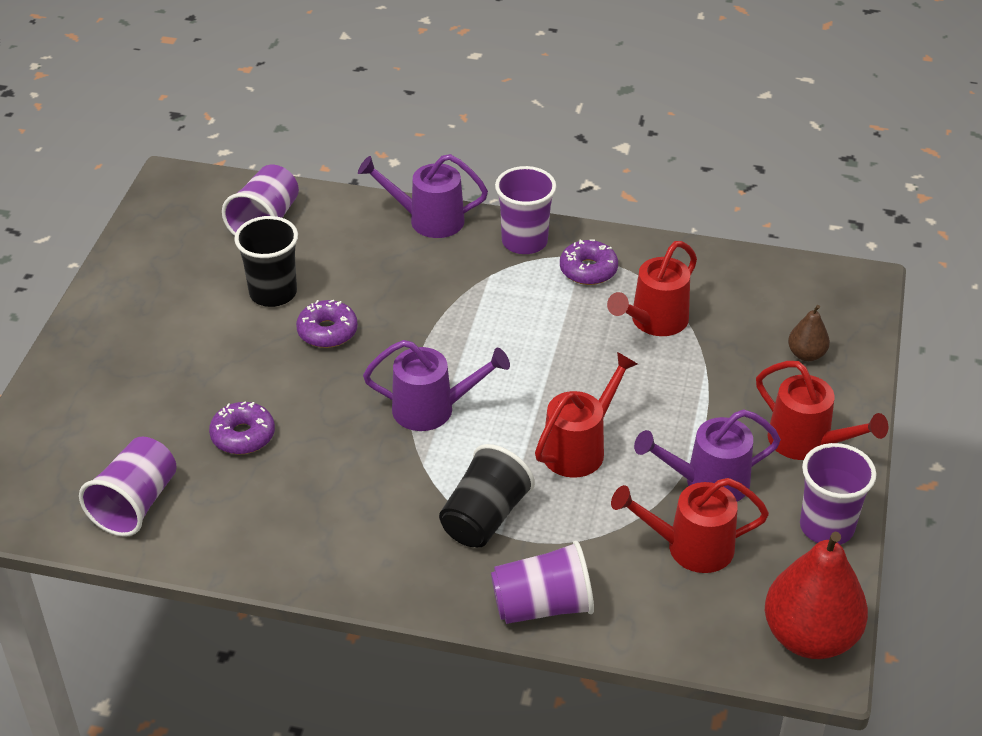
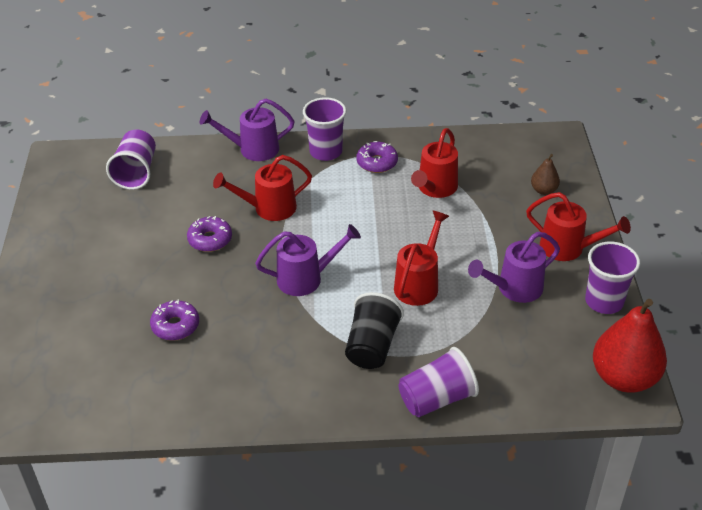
camera: 15 degrees left, 0 degrees up
(135, 504) = (112, 393): purple cup -> none
(273, 293) = (160, 220): black cup -> none
(689, 547) = (520, 335): red watering can -> red watering can (268, 208)

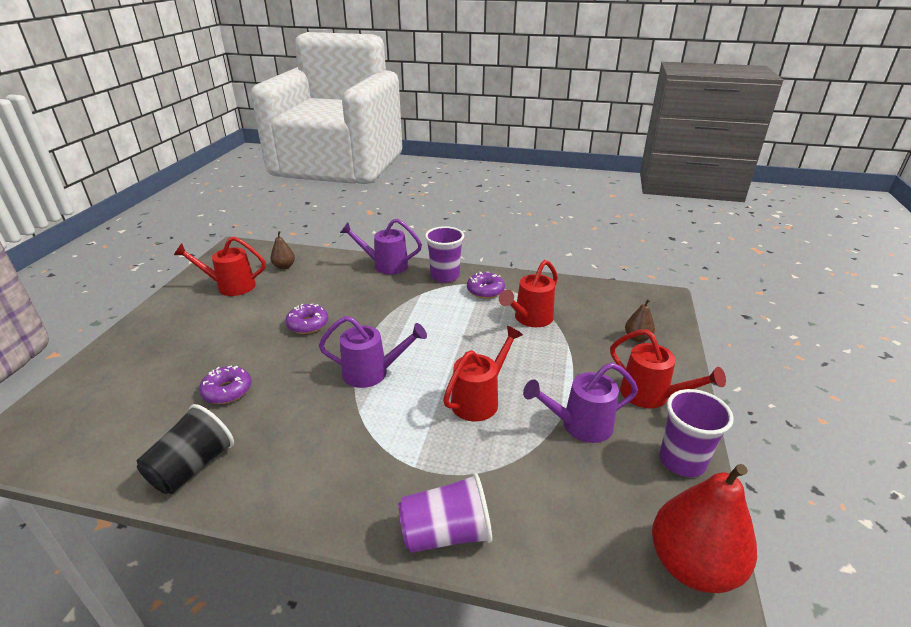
camera: 15 degrees right, 10 degrees down
(136, 172) = (284, 266): purple cup -> brown pear
(268, 208) = (372, 309): red watering can -> red watering can (230, 286)
(372, 346) = (402, 453): black cup -> black cup (192, 467)

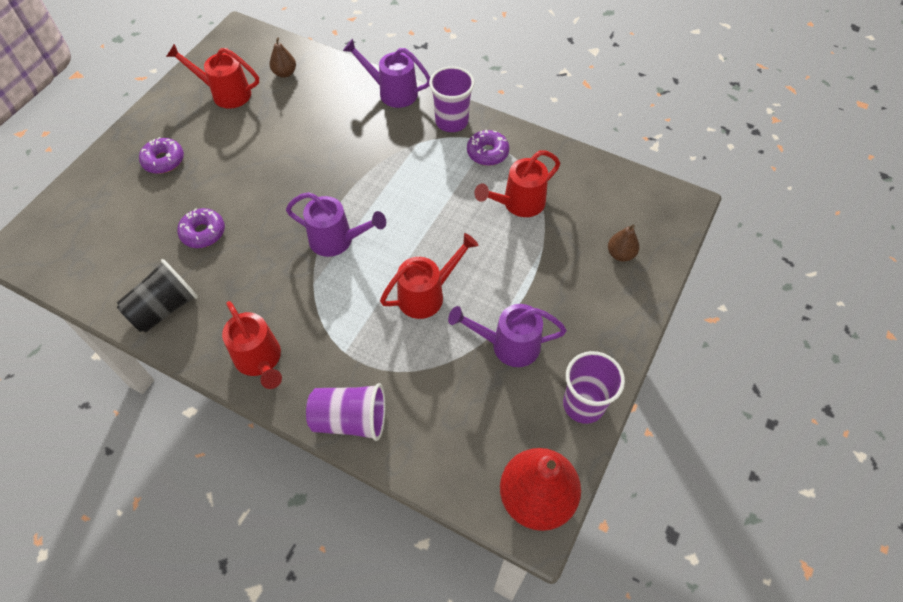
camera: 15 degrees right, 25 degrees up
(308, 324) = (291, 164): purple donut -> purple donut (163, 160)
(651, 396) = (595, 329): red watering can -> red watering can (260, 361)

